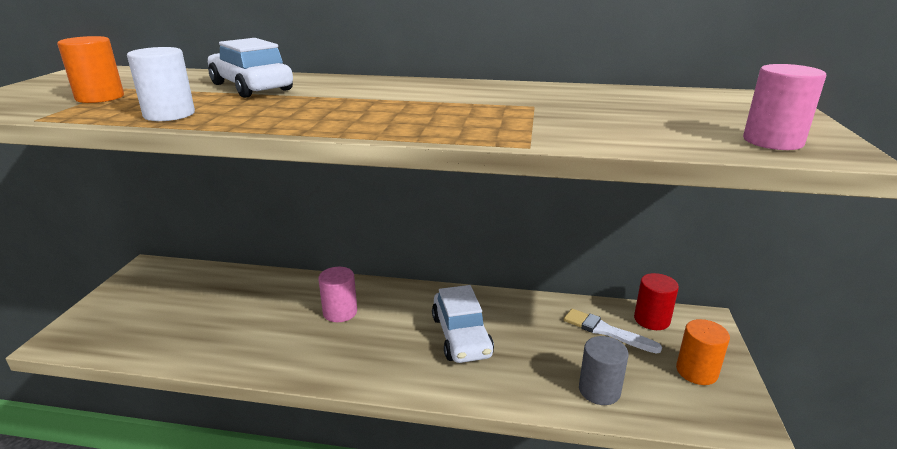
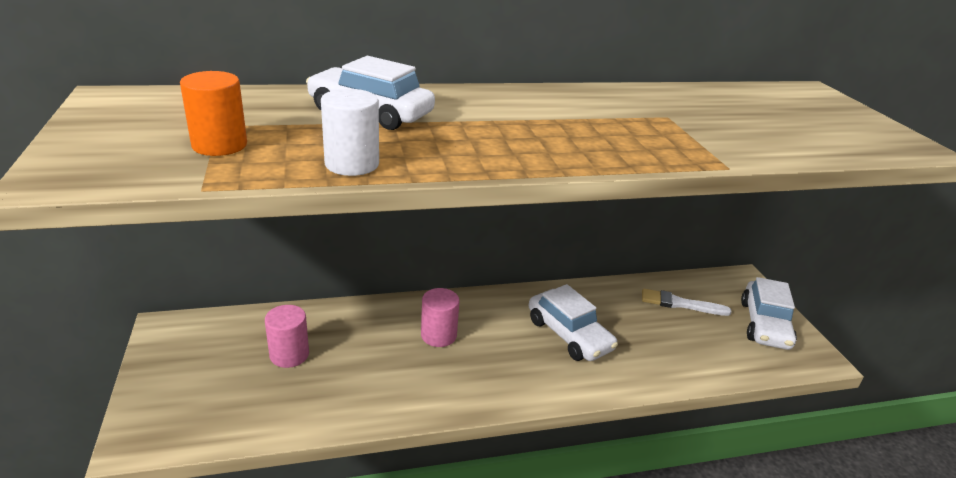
camera: 25 degrees left, 5 degrees up
(599, 390) = (709, 358): grey cylinder -> none
(651, 320) = (706, 286): red cylinder -> none
(696, 371) = (764, 324): orange cylinder -> white car
(772, 141) = (873, 142): pink cylinder -> pink cylinder (289, 354)

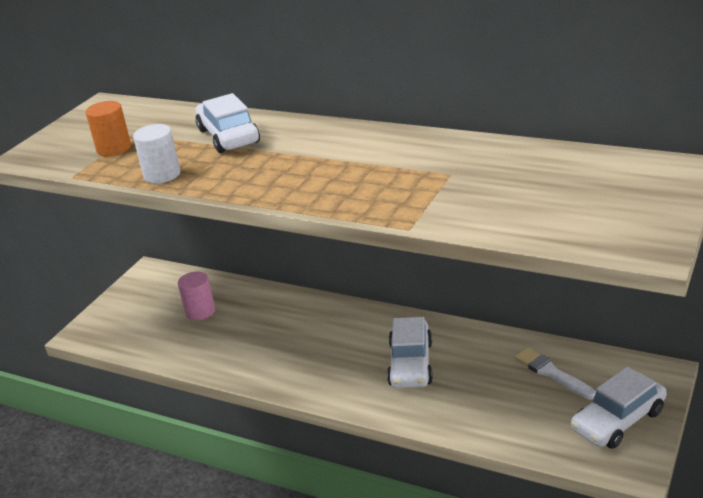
camera: 45 degrees right, 0 degrees up
(438, 335) = (309, 330): pink cylinder -> none

